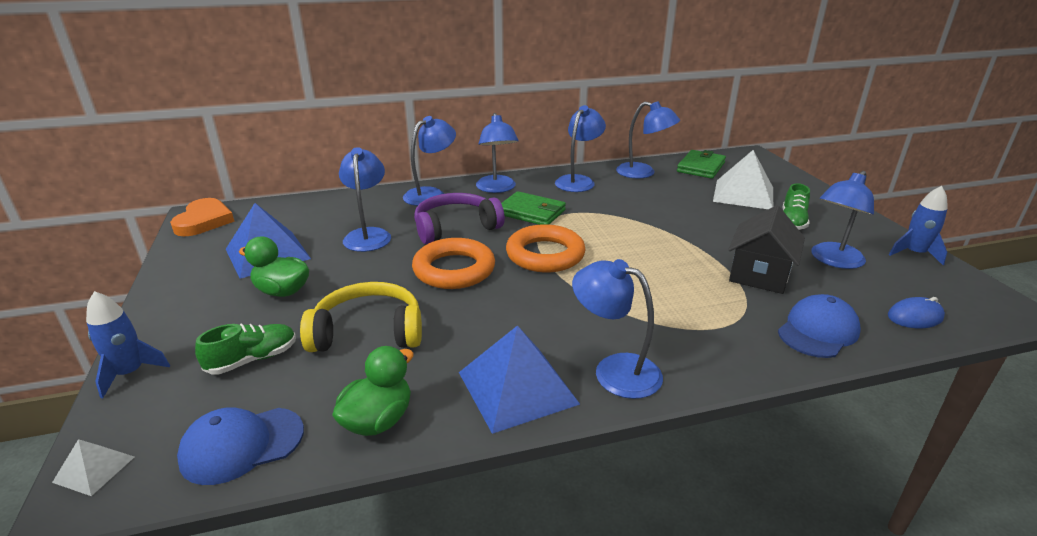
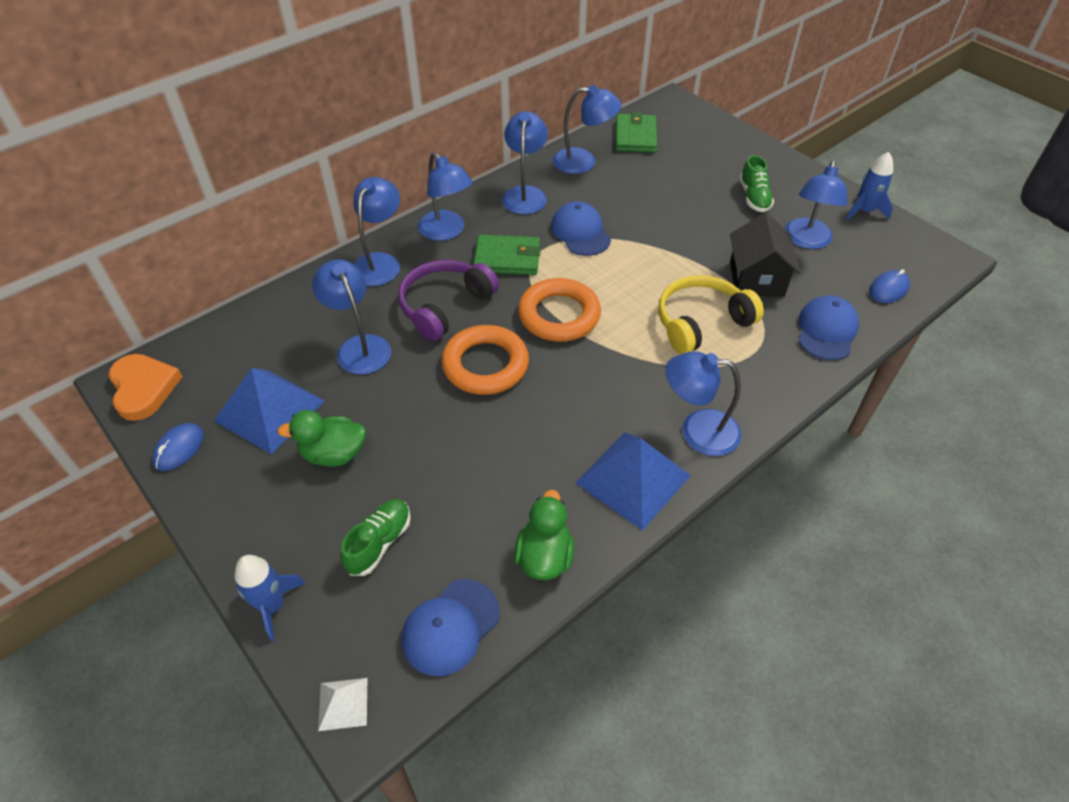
camera: 25 degrees left, 20 degrees up
(186, 258) = (179, 448): none -> blue mouse
(368, 332) = (462, 470): yellow headphones -> yellow headphones (701, 322)
(607, 210) = (580, 232): none -> blue cap
(743, 194) = (695, 169): white pyramid -> none

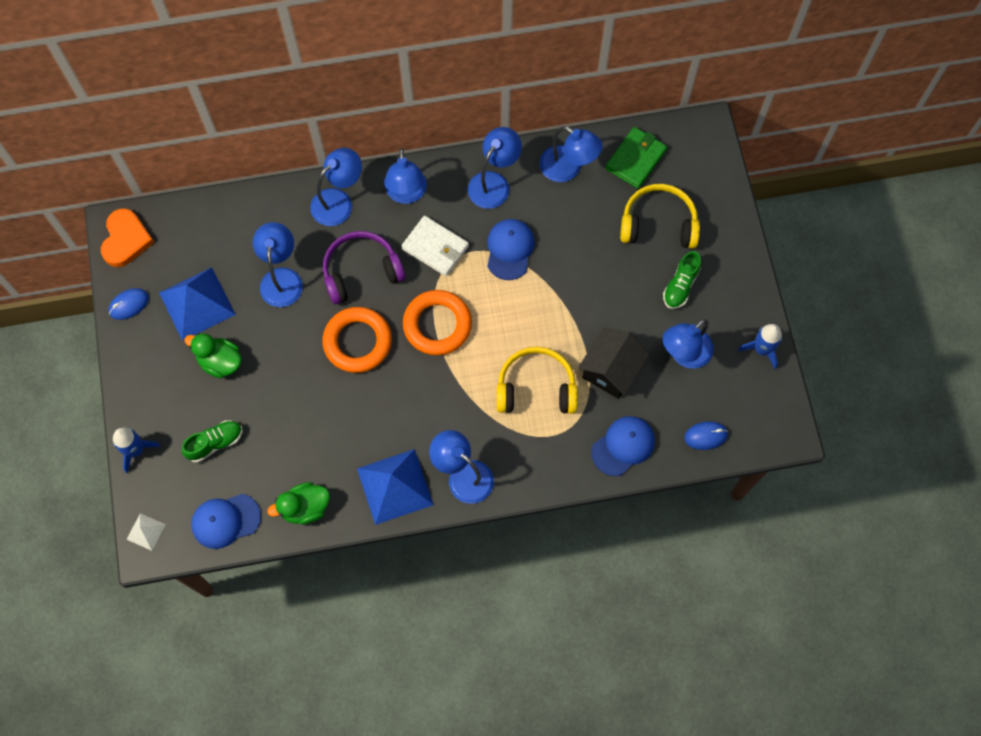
camera: 30 degrees right, 20 degrees up
(507, 258) = (435, 247): green wallet -> white wallet
(544, 556) = (305, 508): green duck -> green duck turned 150 degrees counterclockwise
(694, 167) = (658, 224): none -> yellow headphones

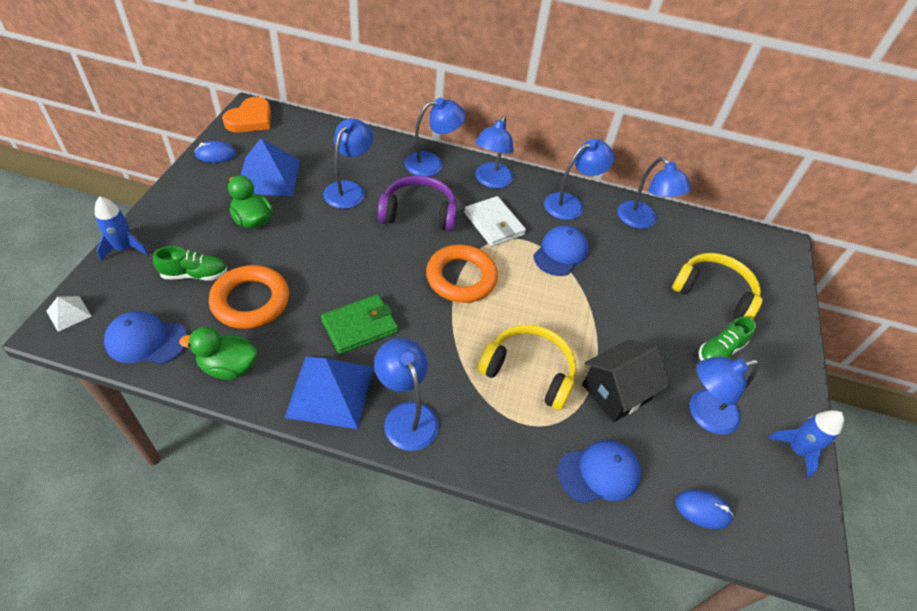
camera: 20 degrees right, 20 degrees down
(357, 342) = (380, 258): orange ring -> orange ring (250, 301)
(635, 159) = (708, 239): green wallet -> green wallet (360, 326)

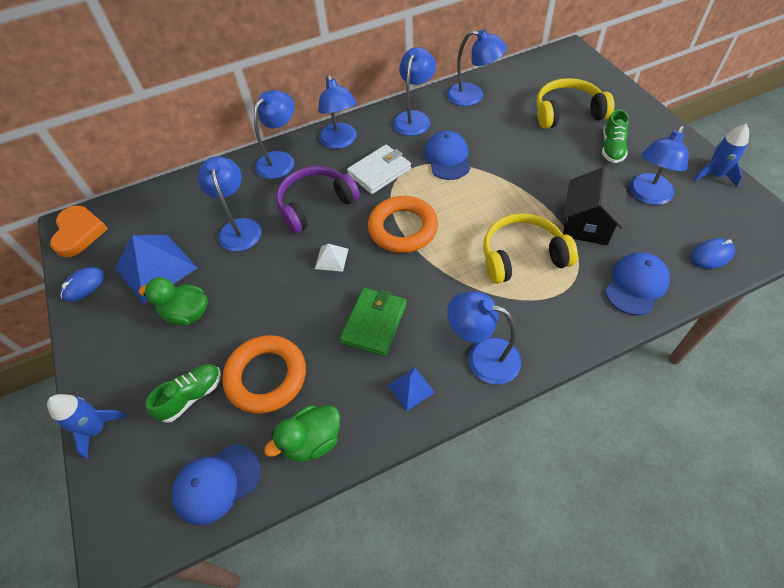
camera: 30 degrees left, 5 degrees up
(69, 313) = (114, 526): white pyramid -> white pyramid (331, 258)
(330, 391) = (411, 388): blue pyramid -> blue pyramid, size x0.47
(494, 224) = (379, 172): white wallet -> white wallet turned 60 degrees counterclockwise

